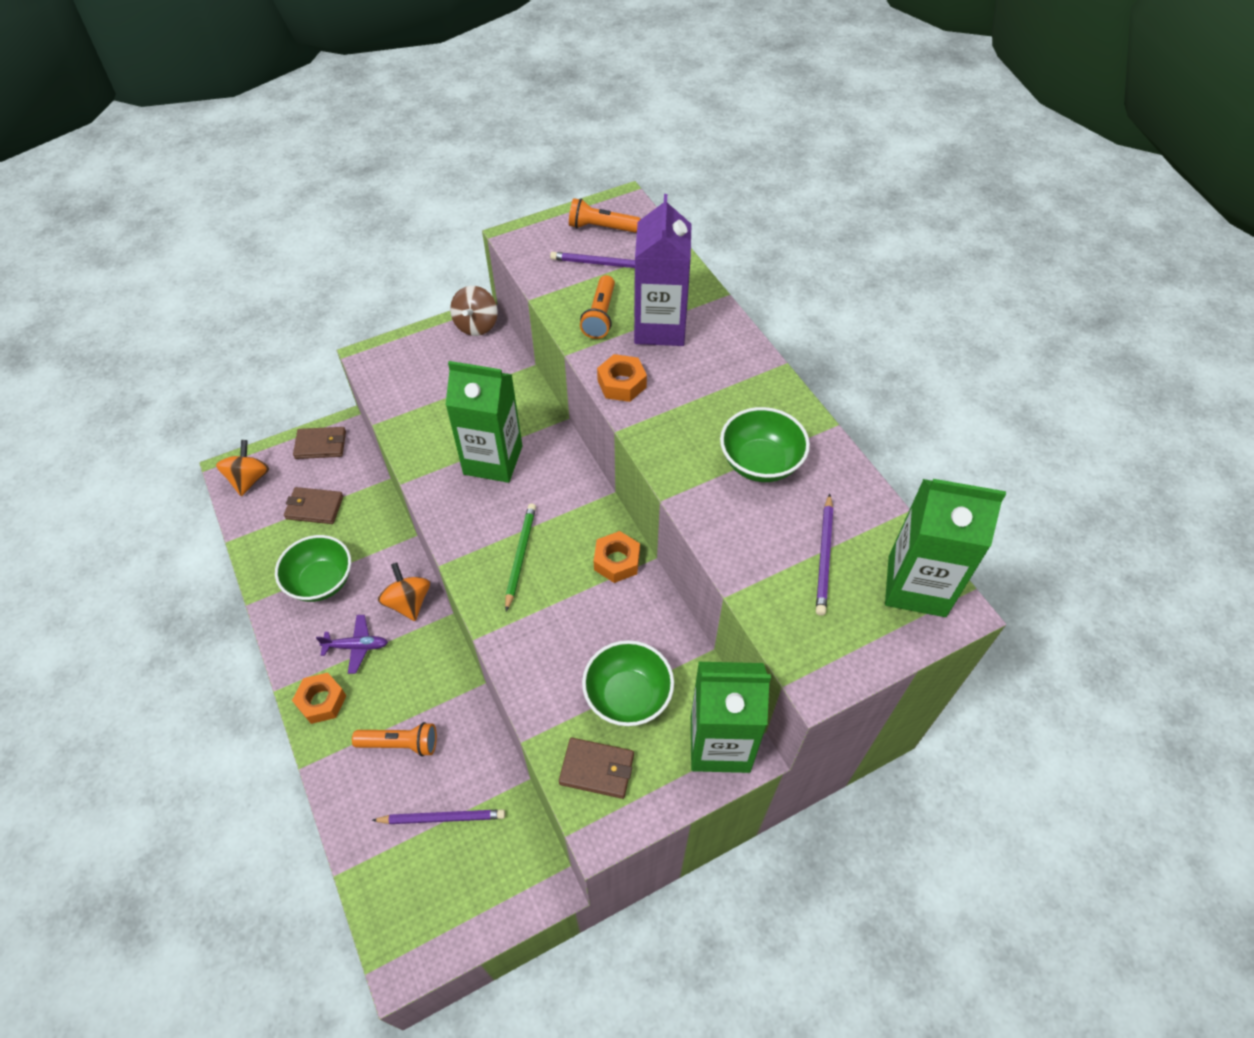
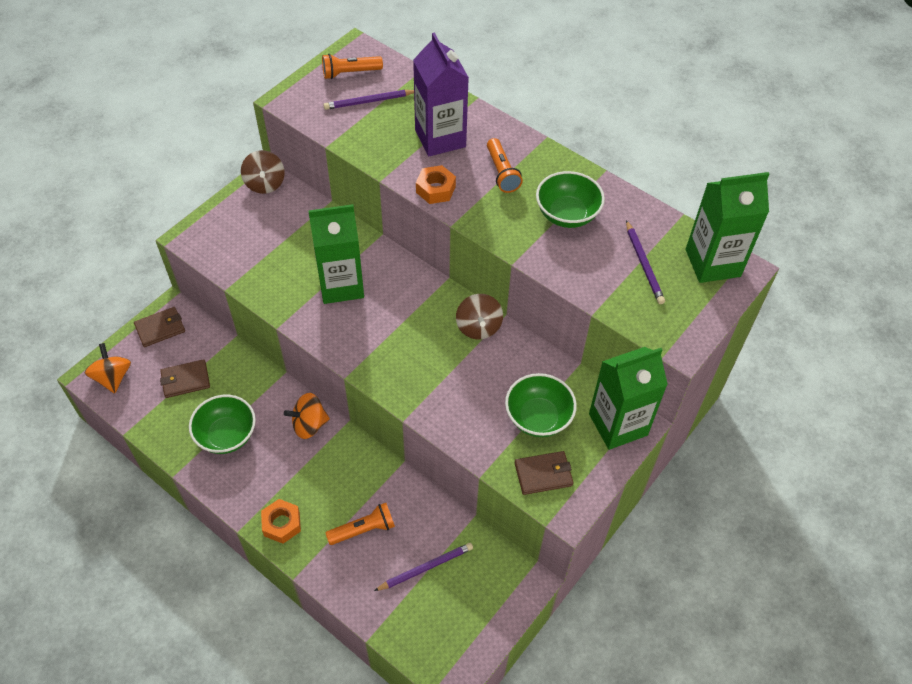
camera: 25 degrees left, 0 degrees up
(356, 646) = (286, 473): purple plane -> none
(408, 602) = (309, 425): orange spinning top -> orange spinning top turned 60 degrees counterclockwise
(520, 556) = (404, 349): green pencil -> none
(600, 316) = (389, 143): orange flashlight -> orange flashlight (502, 172)
(617, 561) = (478, 327): orange nut -> brown spinning top

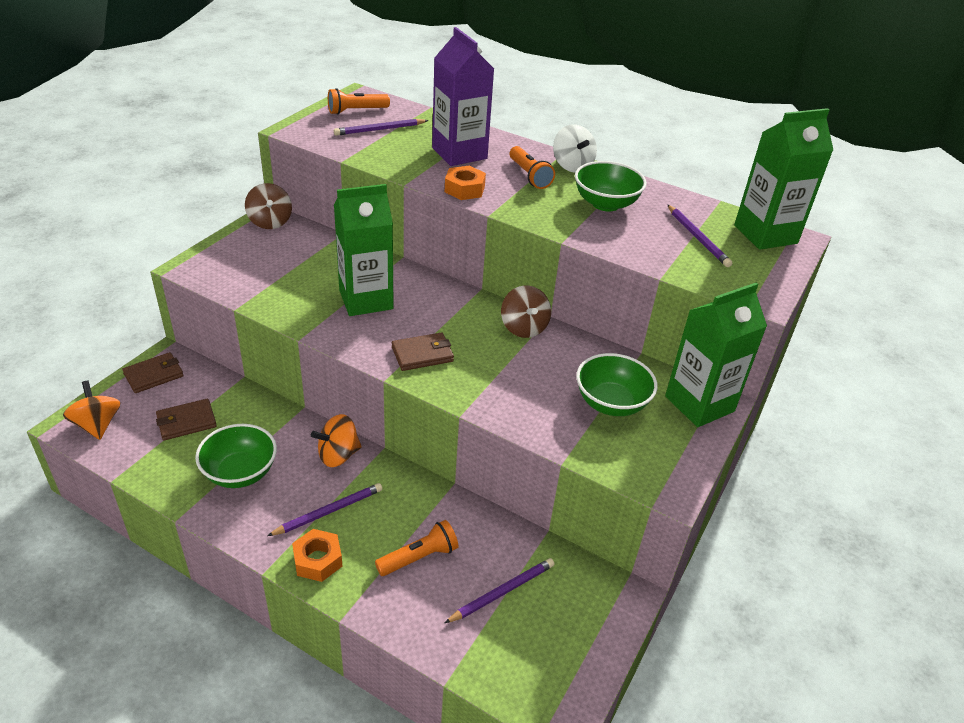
camera: 10 degrees left, 15 degrees down
(295, 479) = (328, 511): none -> purple pencil
(543, 474) = (633, 456): brown wallet -> brown wallet (422, 354)
(547, 160) = (572, 166): none -> white spinning top

